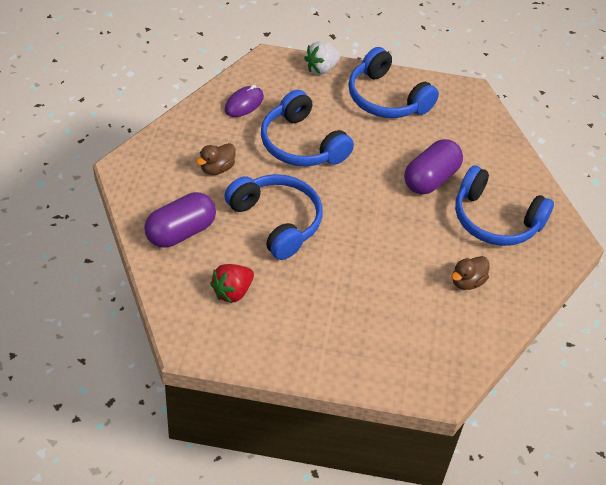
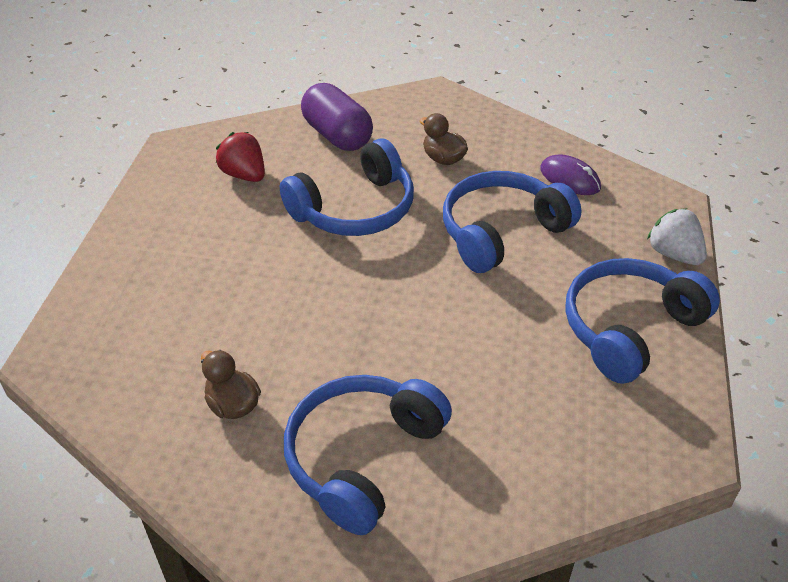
camera: 95 degrees right, 5 degrees down
(431, 179) = (450, 374): purple capsule -> none

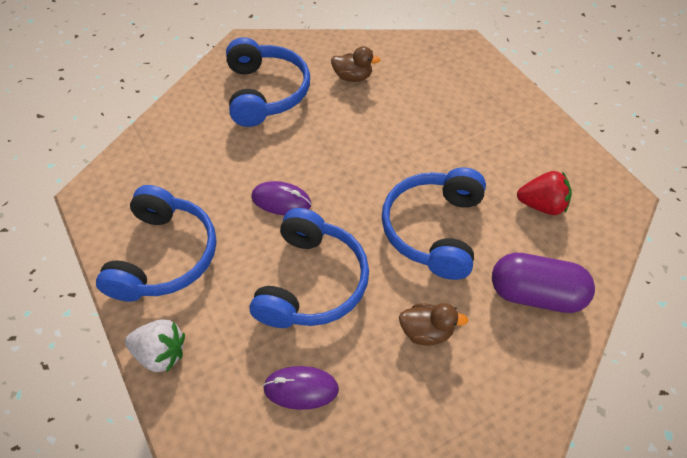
camera: 140 degrees right, 10 degrees up
(467, 311) = (281, 200): none -> purple mouse

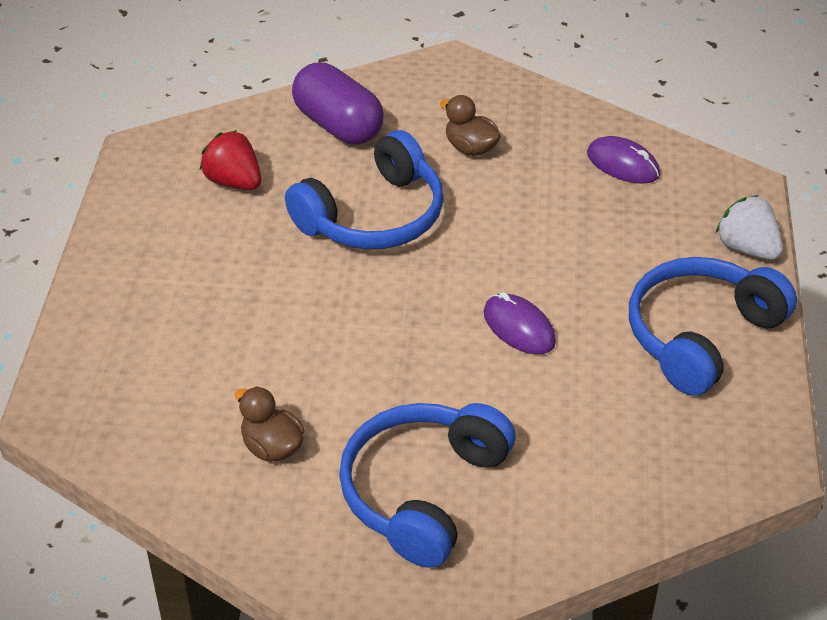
camera: 145 degrees left, 10 degrees down
(311, 282) = (549, 234): blue headphones -> none

